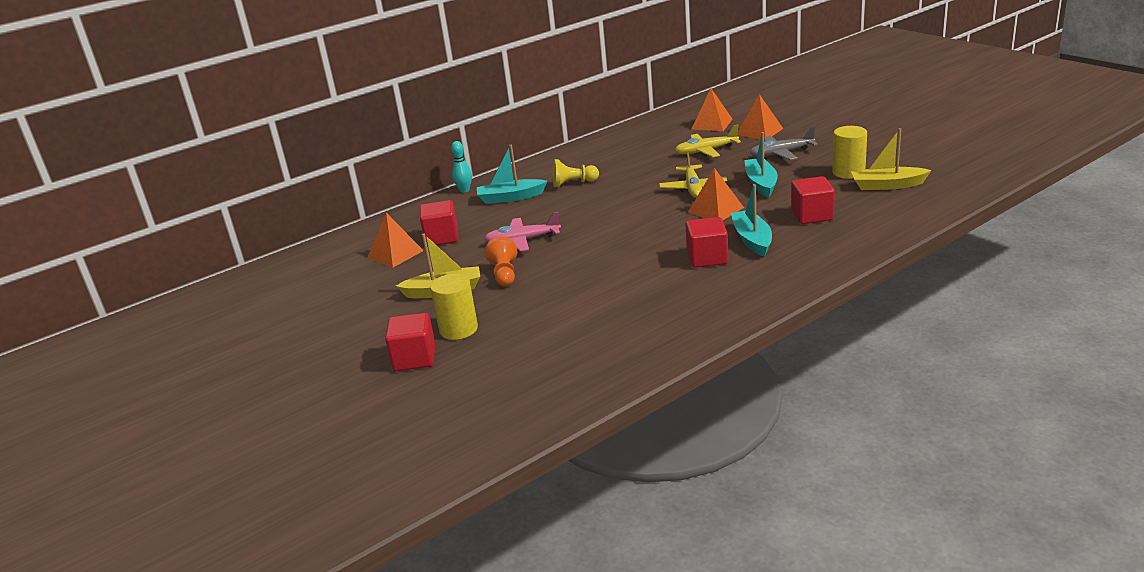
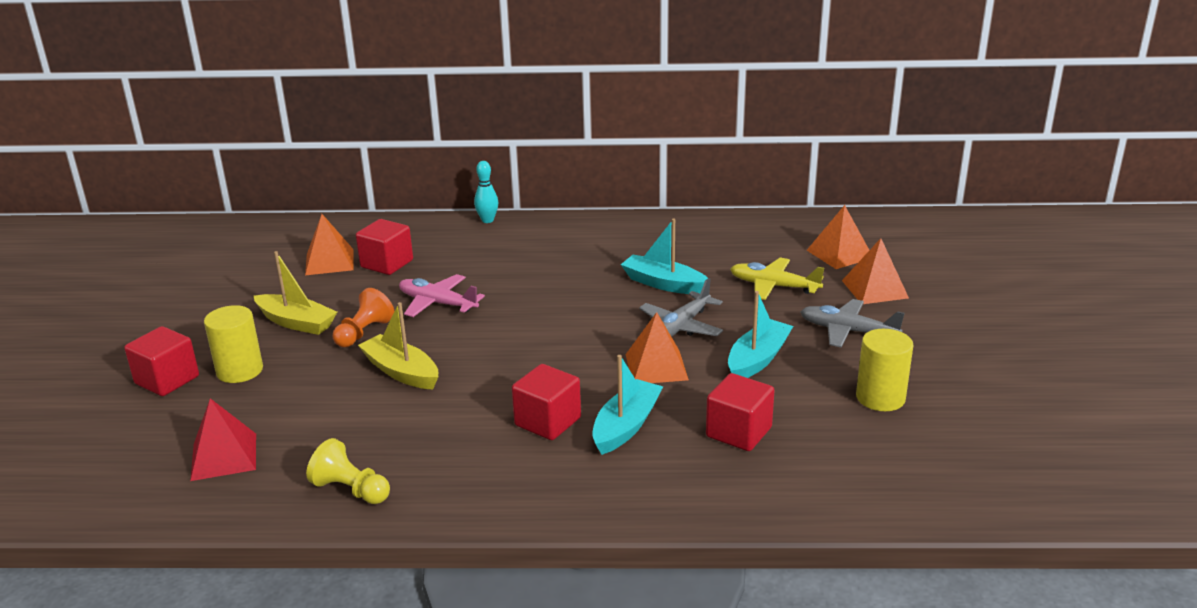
camera: 35 degrees right, 0 degrees up
(510, 198) = (508, 249): turquoise boat -> turquoise boat (663, 284)
(545, 368) = (224, 456): none -> red pyramid
(573, 183) = (585, 261): yellow pawn -> yellow pawn (351, 490)
(692, 188) = (681, 326): yellow plane -> grey plane
(887, 185) = (894, 442): yellow boat -> yellow boat (401, 372)

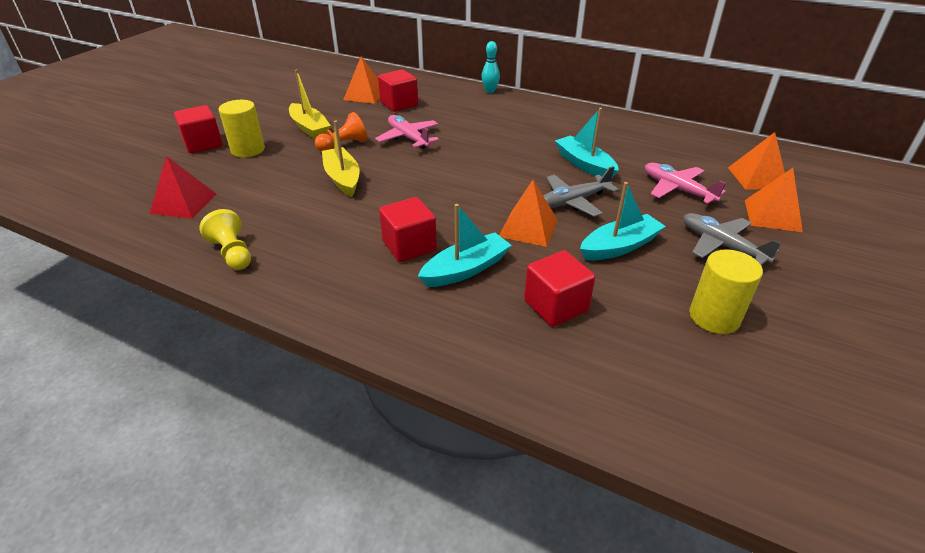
camera: 25 degrees right, 10 degrees up
(773, 286) = (677, 189): yellow plane -> pink plane

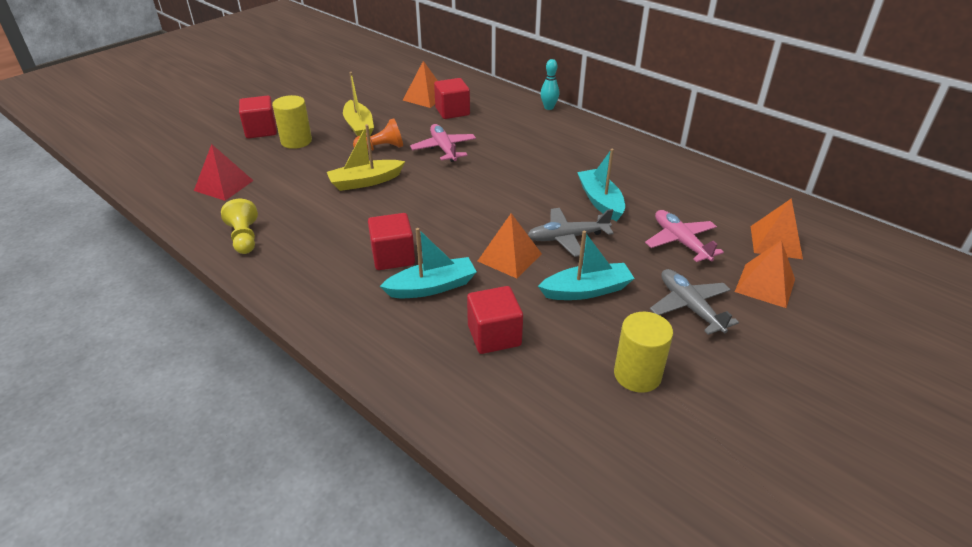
camera: 15 degrees right, 0 degrees up
(342, 178) = (365, 181): yellow boat -> yellow boat turned 105 degrees counterclockwise

